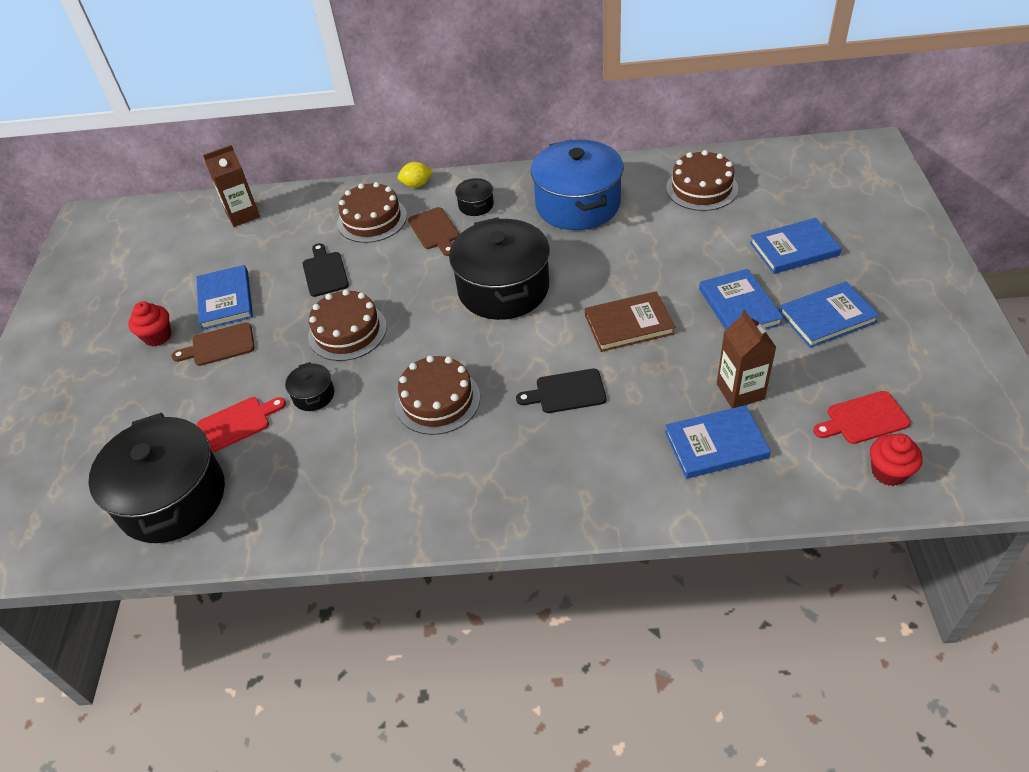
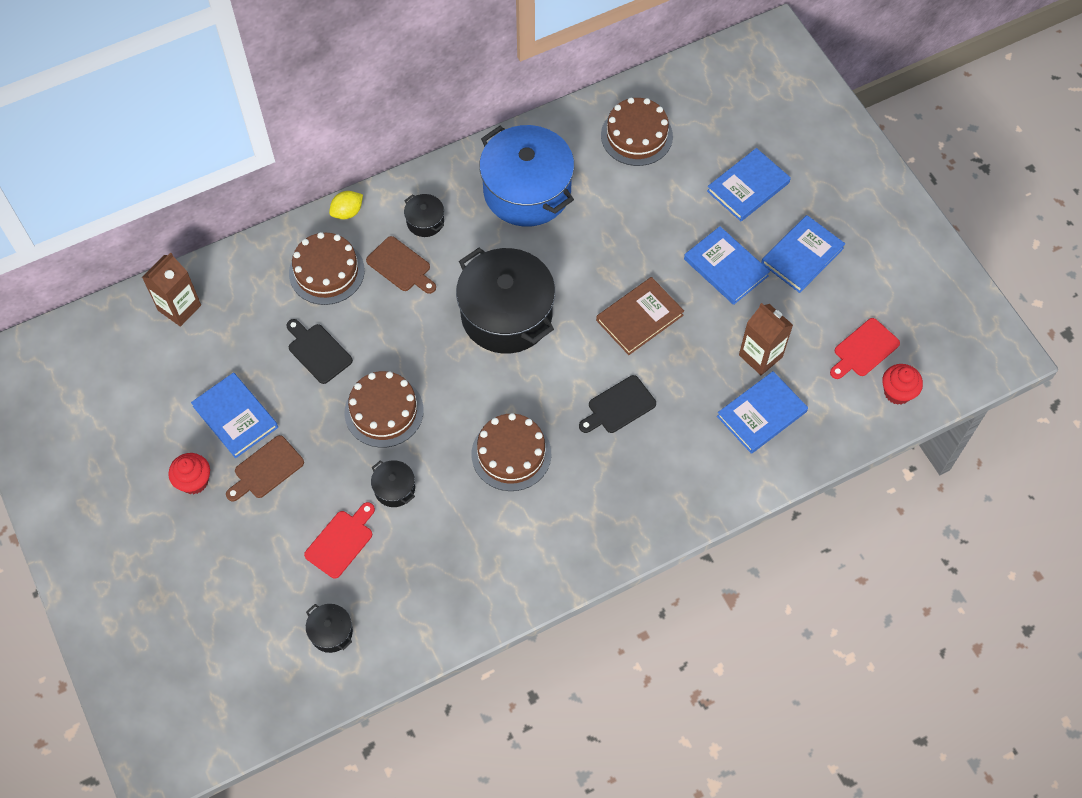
camera: 30 degrees left, 15 degrees up
(172, 498) = (331, 632): black pot -> black pot, size x0.42

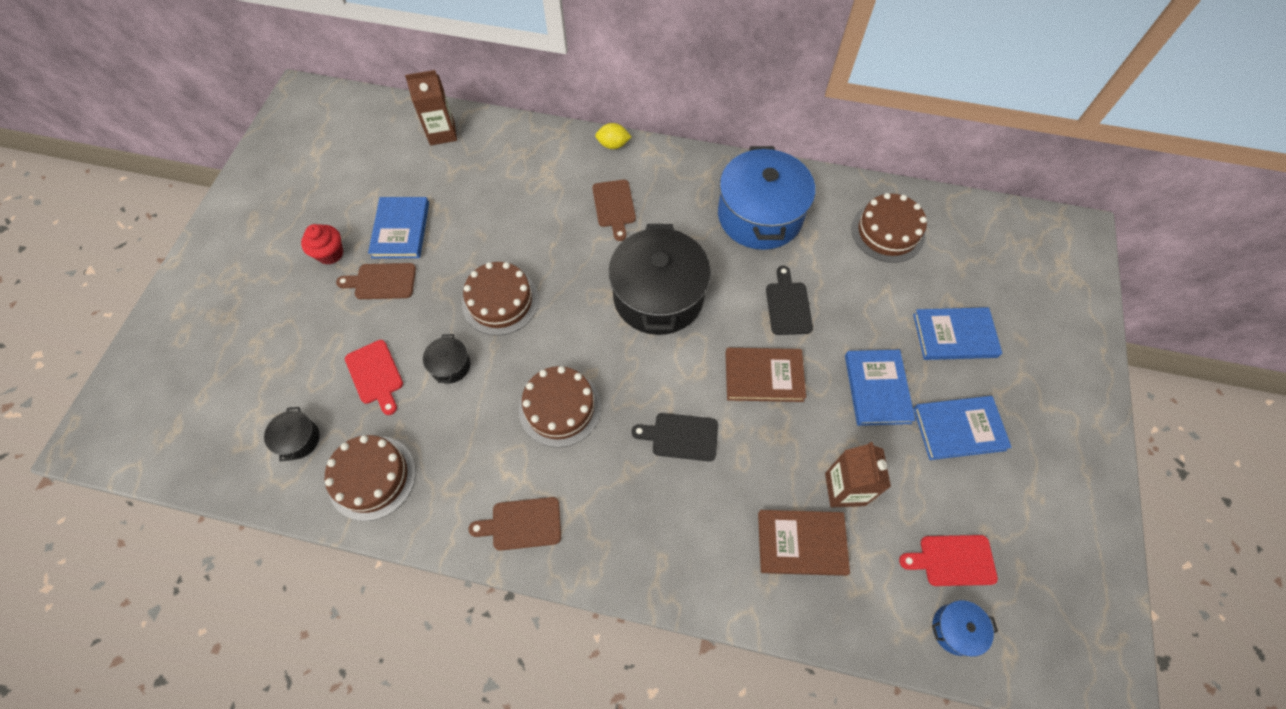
camera: 40 degrees right, 0 degrees up
(318, 351) = (499, 225): black cutting board -> black cutting board (788, 305)
(326, 271) = (559, 175): brown cake -> brown cake (372, 477)
(341, 541) = (375, 375): red cutting board -> red cutting board turned 75 degrees clockwise
(425, 221) = (662, 187): black pot -> none
(562, 552) = (522, 524): none -> brown cutting board
(761, 414) = (801, 543): blue book -> brown book
(897, 392) = (955, 629): red cupcake -> blue pot

